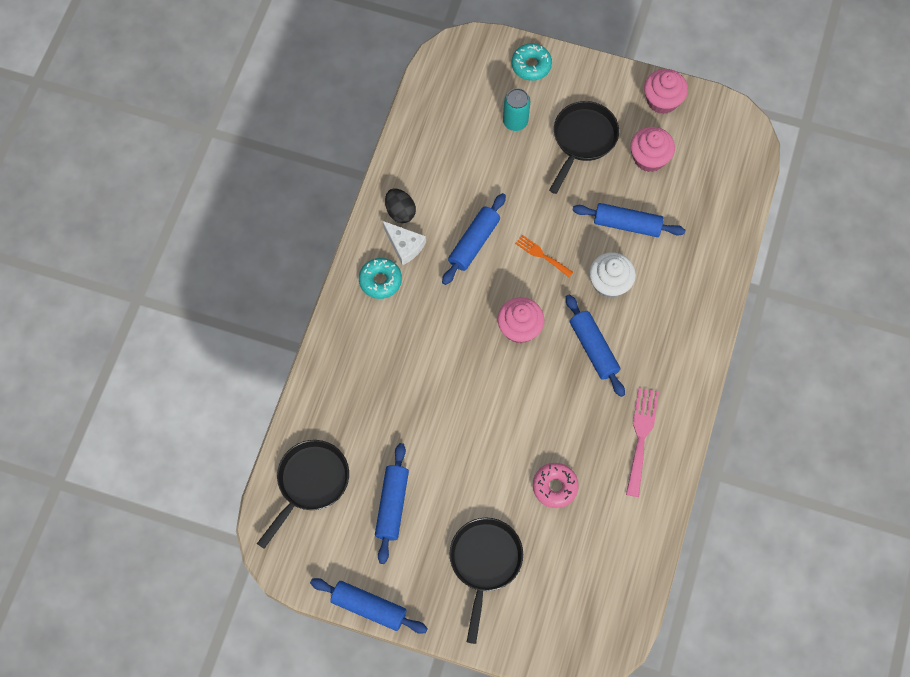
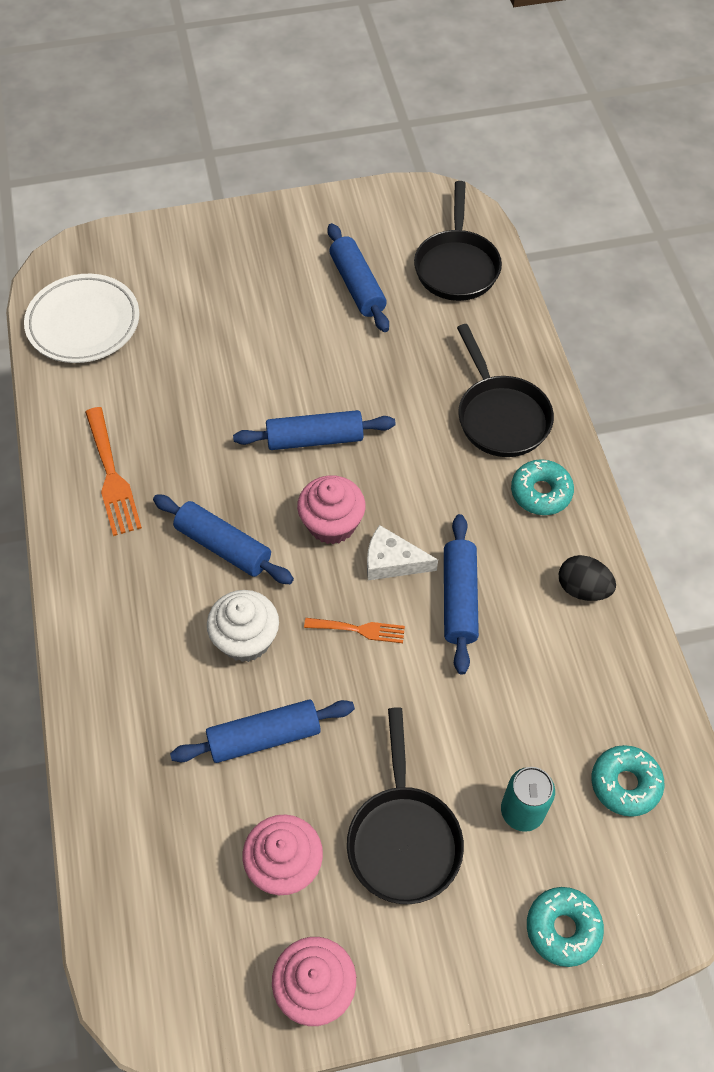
camera: 150 degrees right, 10 degrees down
(369, 607) = (320, 200): blue rolling pin -> blue rolling pin (315, 439)
(404, 245) = (544, 549): white cheese -> white cheese (392, 561)
(454, 107) = (625, 784): none -> turquoise donut
(485, 562) = (226, 282): black pan -> black pan (500, 416)
(555, 487) = (189, 380): pink donut -> none
(607, 581) = (83, 323): none -> white plate
(641, 436) = (112, 476): pink fork -> orange fork

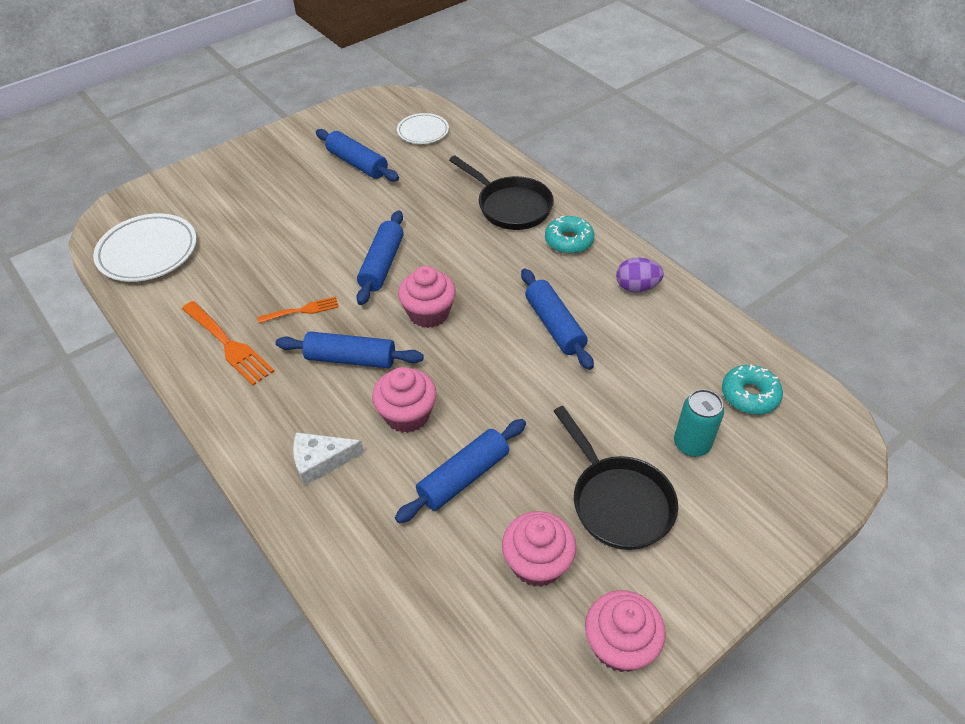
camera: 25 degrees left, 10 degrees down
(246, 639) = (407, 415): white cupcake -> pink cupcake
(315, 439) = (382, 264): blue rolling pin -> blue rolling pin turned 45 degrees counterclockwise
(359, 629) = (493, 373): orange fork -> orange fork (302, 310)
(392, 561) = (490, 320): white cheese -> white cheese (321, 461)
(456, 266) = (423, 132): black pan -> white plate
(563, 928) = (774, 510): turquoise donut -> none
(582, 589) = (636, 287): black egg -> purple egg

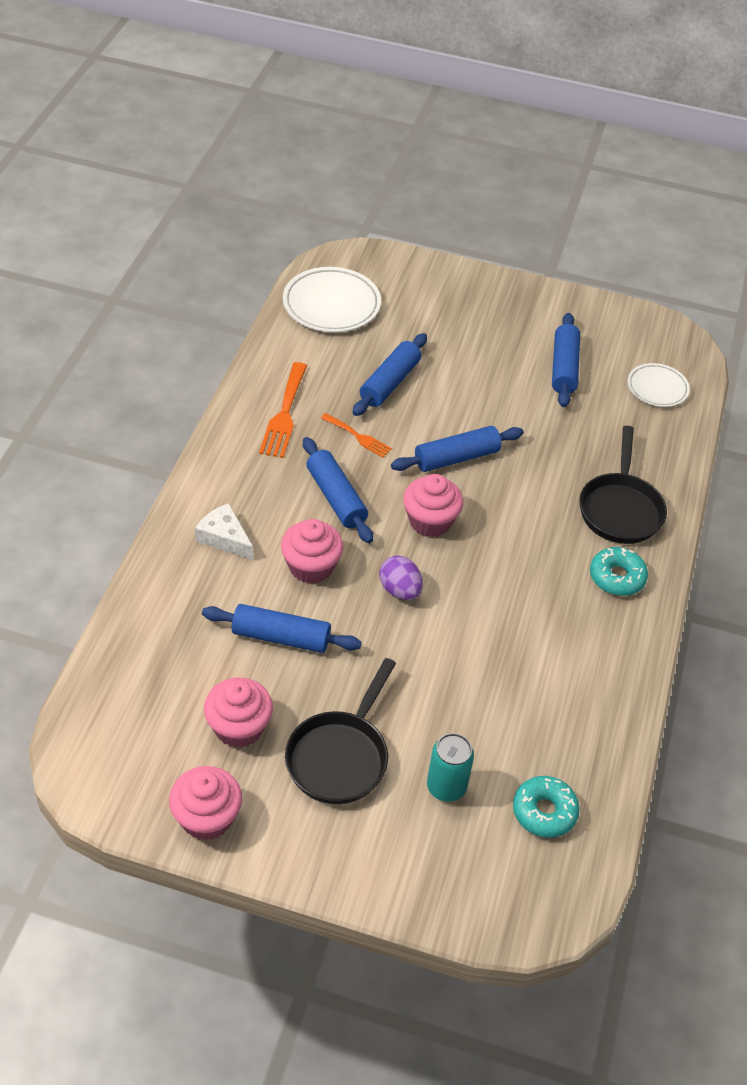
camera: 50 degrees right, 0 degrees up
(554, 326) = (497, 619): blue rolling pin -> blue rolling pin (390, 383)
(636, 287) = (605, 660): purple egg -> purple egg (400, 590)

